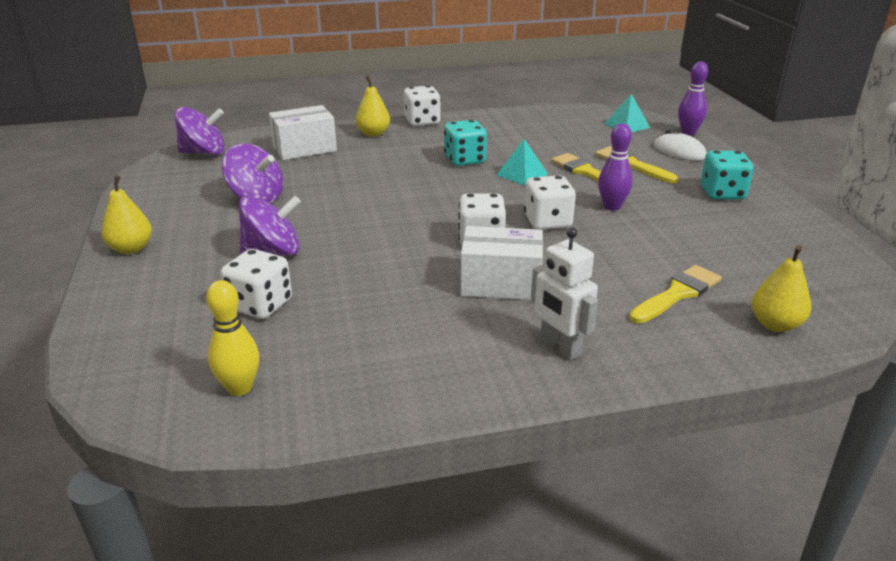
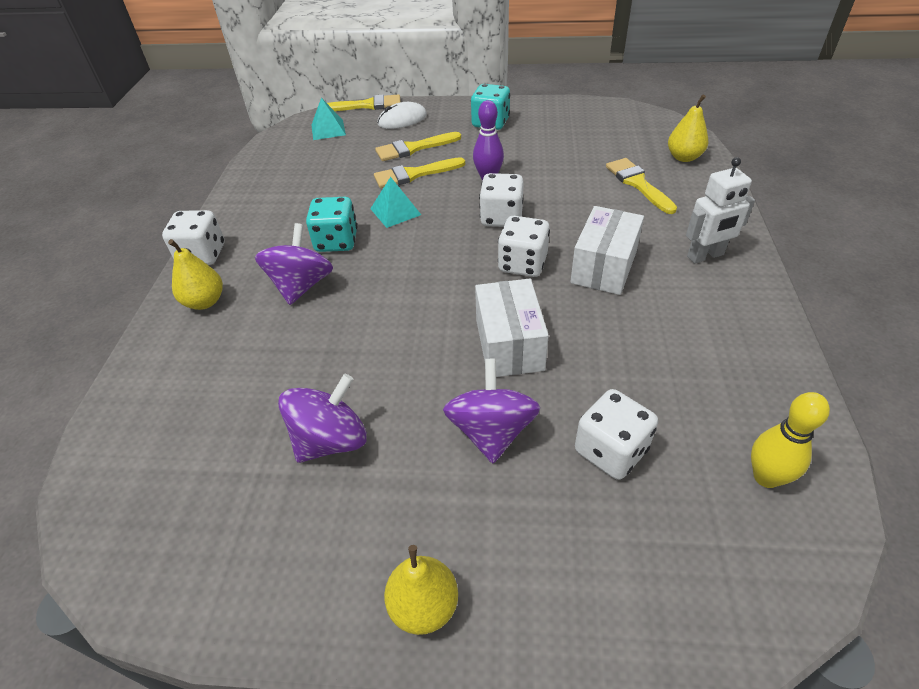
camera: 70 degrees left, 15 degrees up
(204, 153) = (121, 504): purple spinning top -> purple spinning top (301, 285)
(304, 149) = (201, 375): white box -> white box (509, 345)
(688, 132) = (367, 105): purple bowling pin -> yellow brush

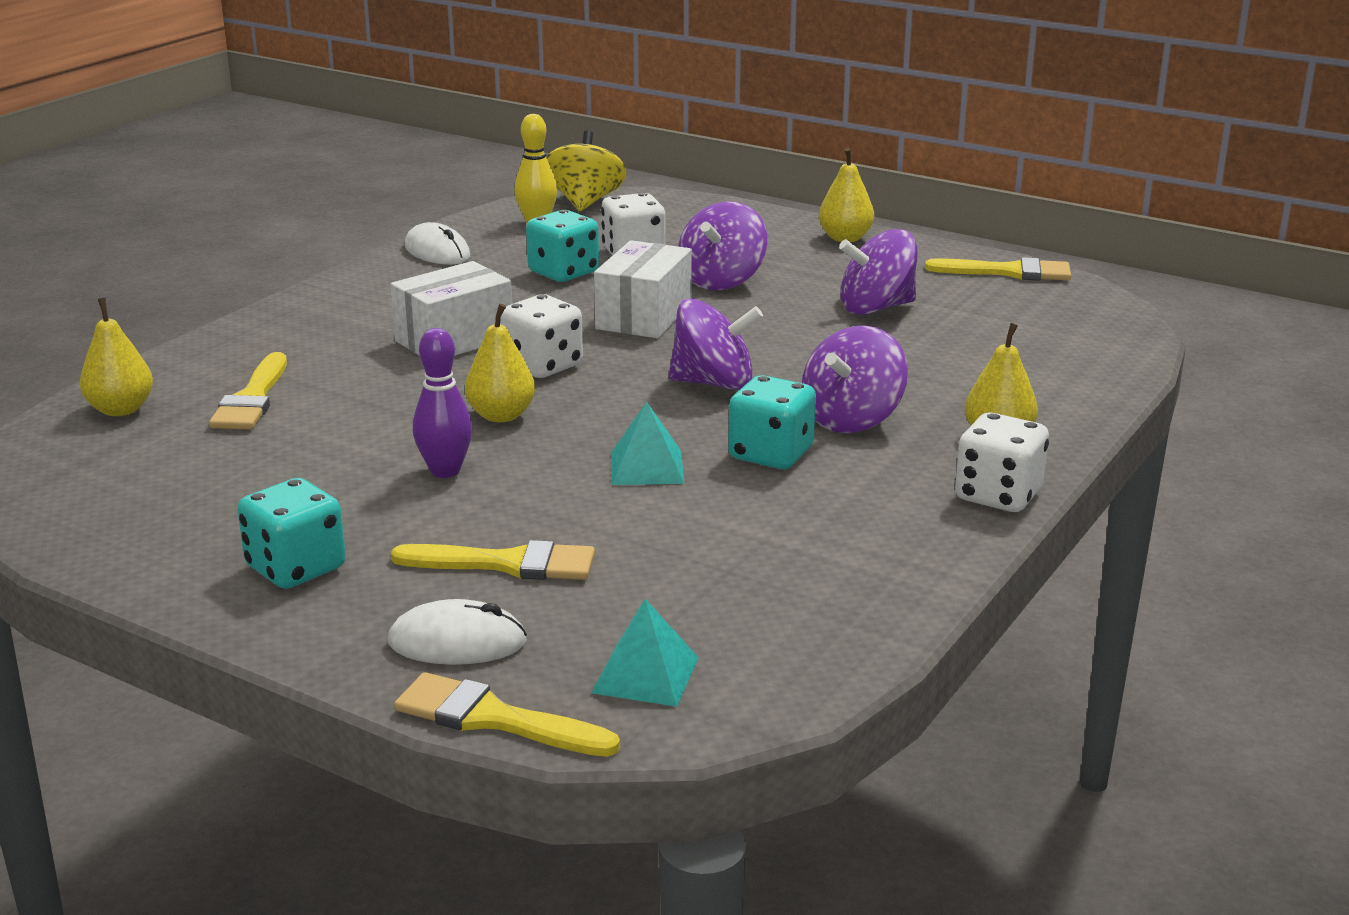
camera: 155 degrees left, 20 degrees down
(404, 287) = (714, 383): none -> purple spinning top
(414, 174) = (559, 514): yellow brush -> yellow brush (1008, 272)
(501, 217) = (501, 416): white dice -> yellow pear
(631, 384) = (563, 273): none -> turquoise dice
(705, 256) = (328, 319): white robot -> none
(770, 374) = (437, 251): none -> white mouse
(787, 566) = (585, 202): none -> yellow spinning top

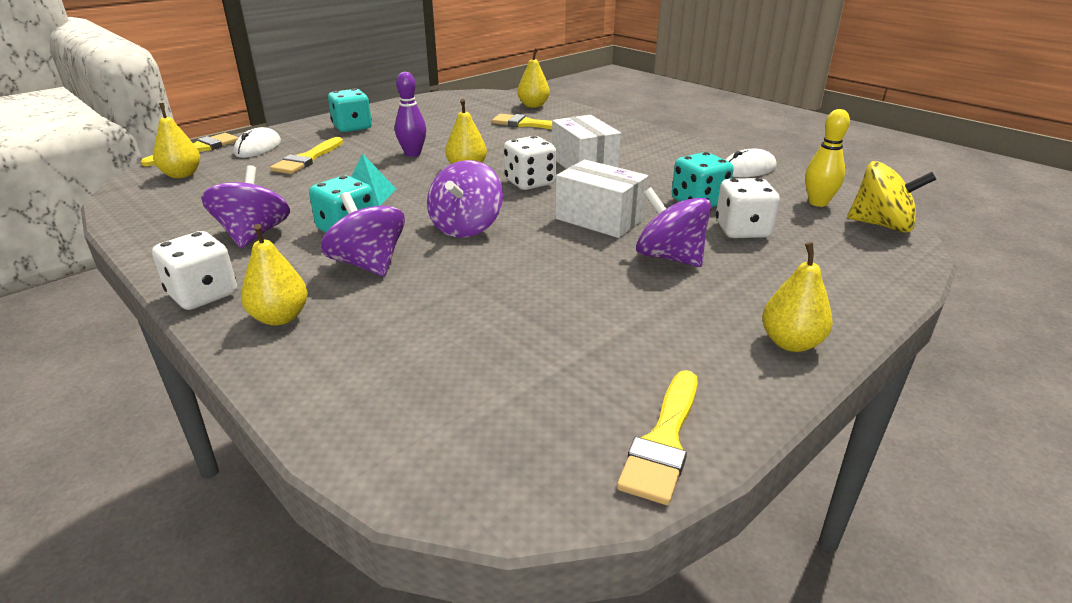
camera: 105 degrees right, 5 degrees up
(645, 675) = (182, 175): turquoise pyramid -> yellow pear
(876, 308) = (579, 320): purple spinning top -> purple spinning top (253, 235)

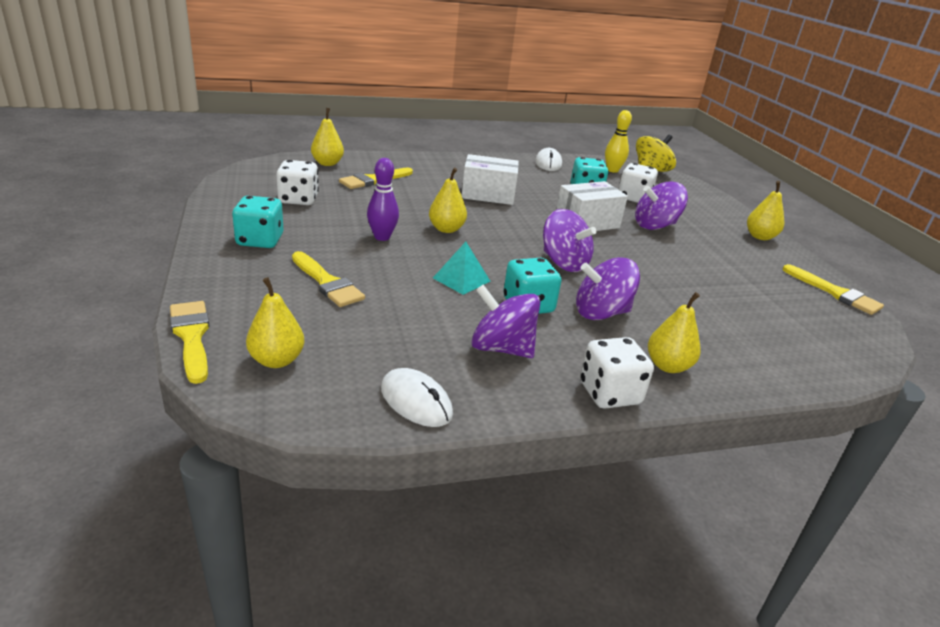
camera: 65 degrees left, 0 degrees up
(258, 147) = (246, 299): white mouse -> white mouse (416, 401)
(529, 183) = (502, 220): white dice -> white dice (298, 199)

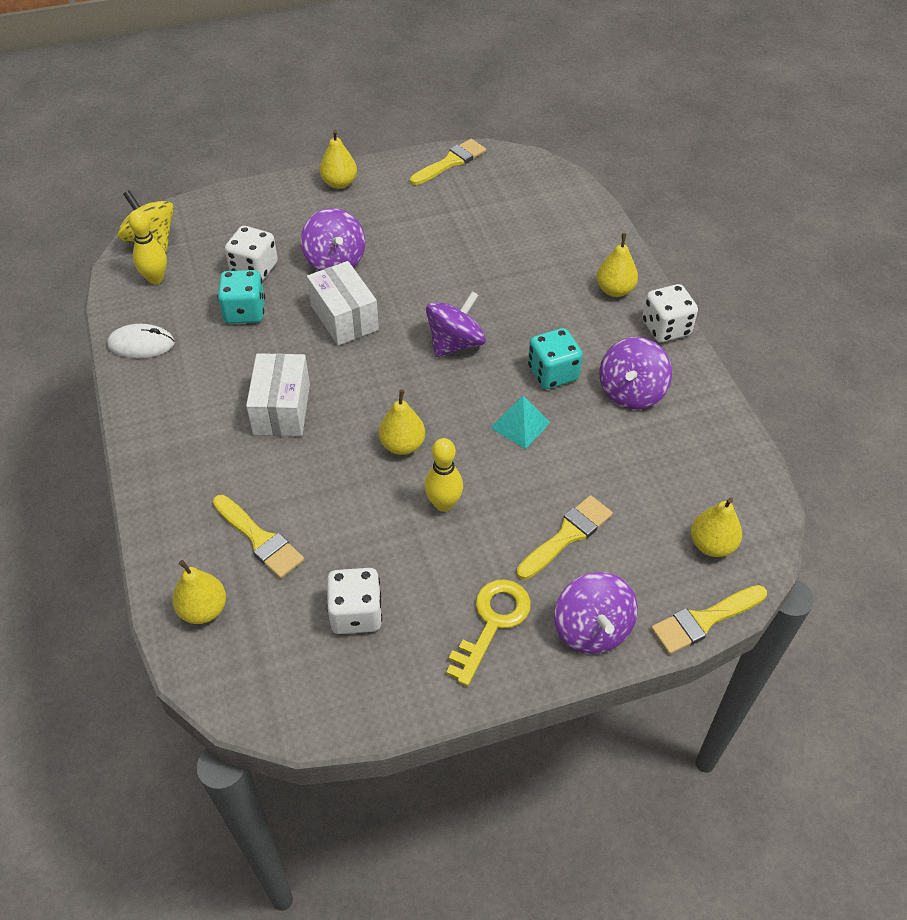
camera: 90 degrees left, 20 degrees up
(260, 240) = (492, 623): turquoise dice -> yellow key
(382, 237) = (443, 504): purple bowling pin -> yellow bowling pin
(416, 401) = (724, 443): white mouse -> none
(601, 313) = (547, 323): purple spinning top -> purple spinning top (592, 629)

